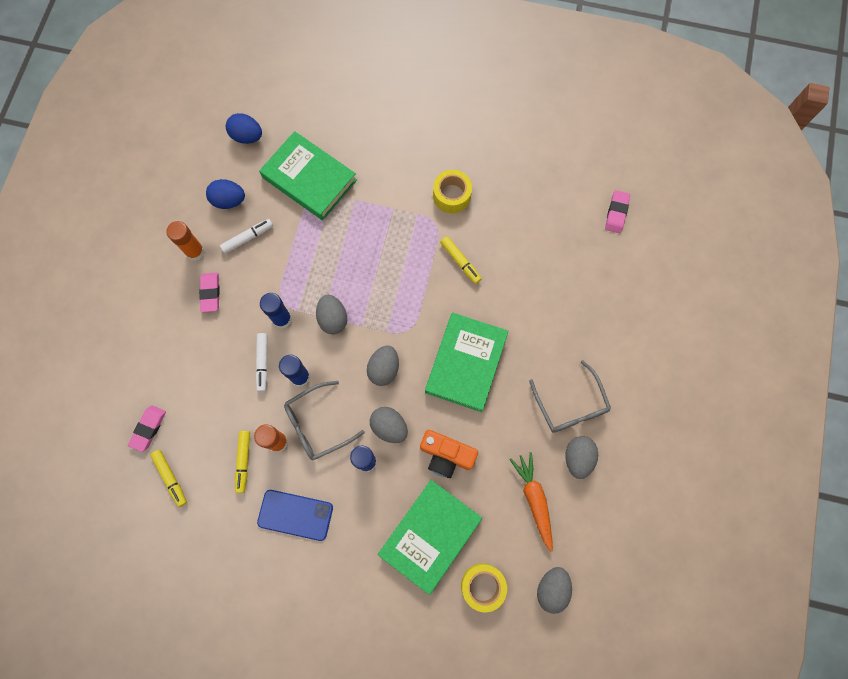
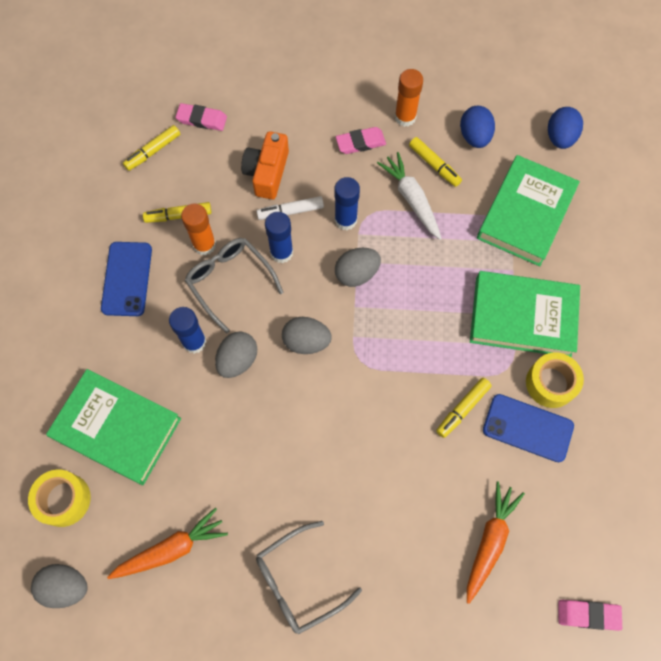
camera: 80 degrees right, 5 degrees down
(248, 238) = (434, 165): white marker -> yellow marker
(275, 262) = (411, 199): none -> white carrot
(446, 455) = (213, 432): orange camera -> orange camera (267, 172)
(466, 363) = (330, 437): green book -> green book (522, 317)
(482, 220) = (527, 428): none -> blue phone
(559, 265) = (490, 541): none -> orange carrot
(578, 458) = (230, 600): grey egg -> none

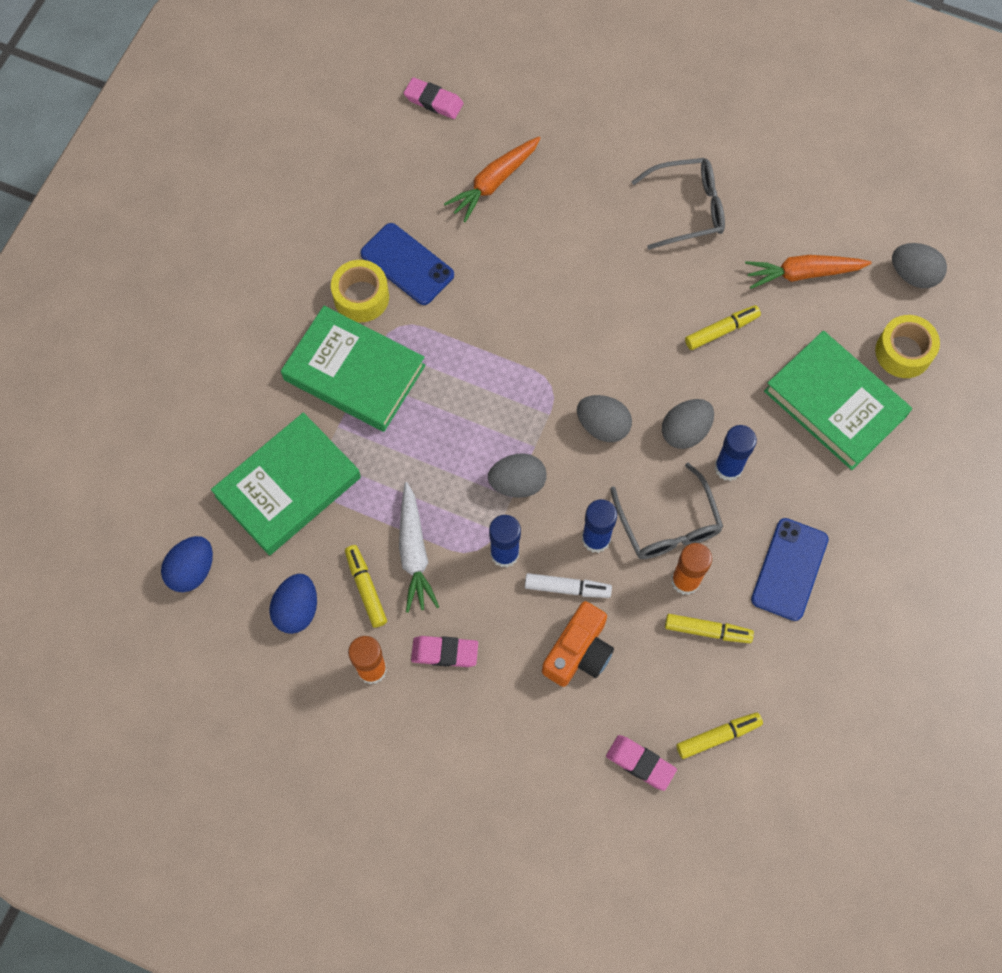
camera: 160 degrees left, 0 degrees up
(462, 409) = (464, 303): yellow marker -> yellow marker (721, 330)

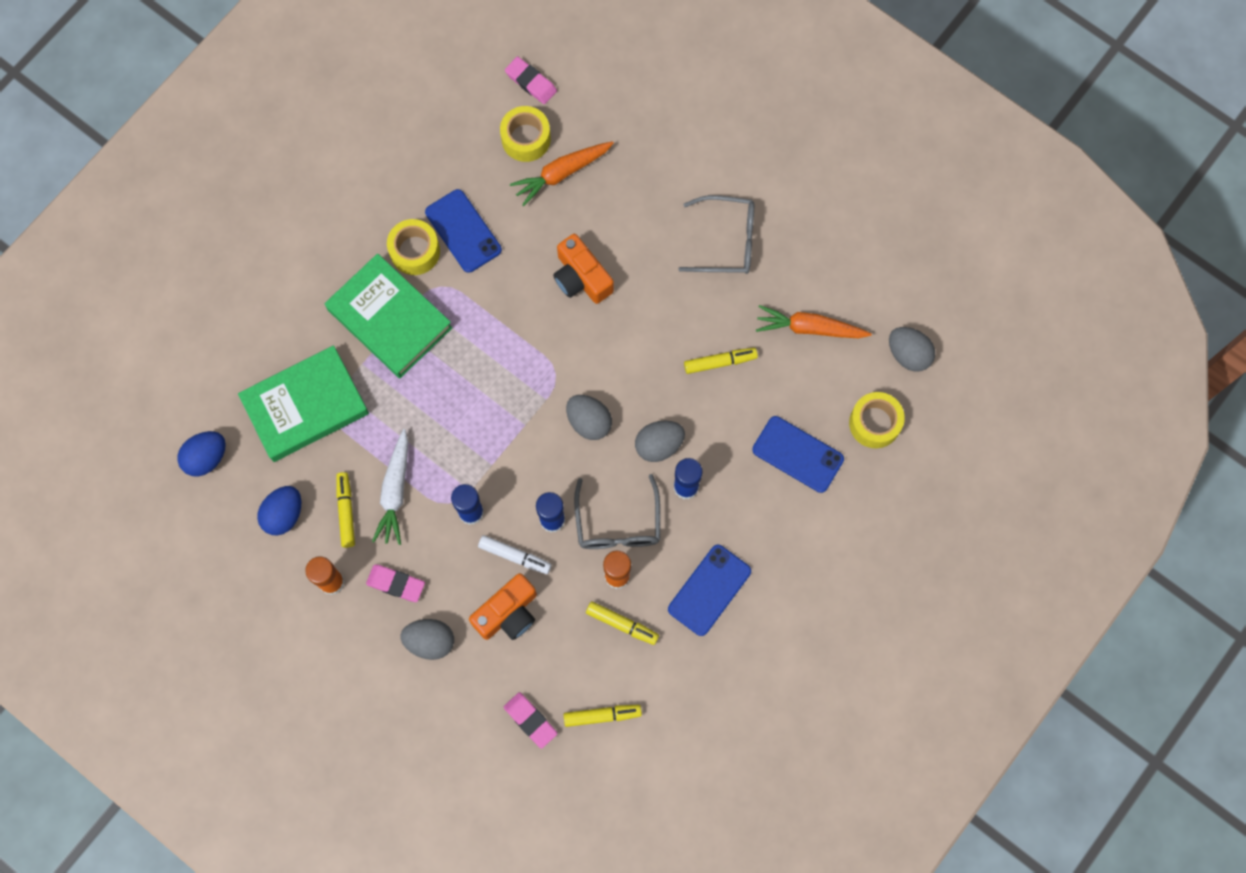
camera: 15 degrees right, 5 degrees up
(445, 157) = (526, 139): none -> yellow tape
(517, 483) = (500, 453): grey egg -> grey egg (430, 641)
(547, 281) = (581, 277): none -> orange camera
(834, 404) = (798, 454): green book -> blue phone

